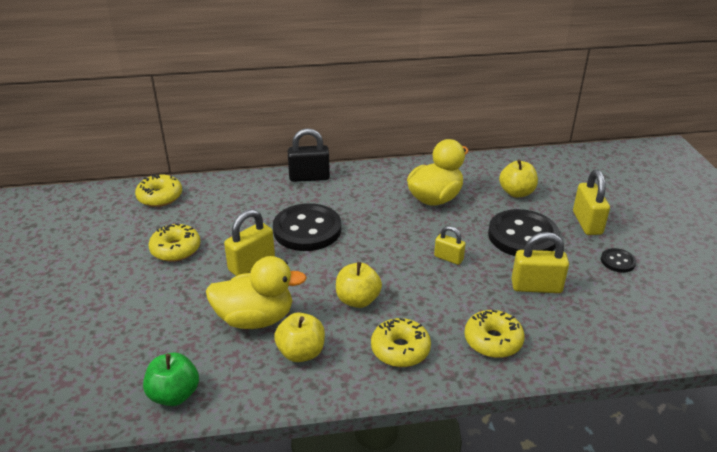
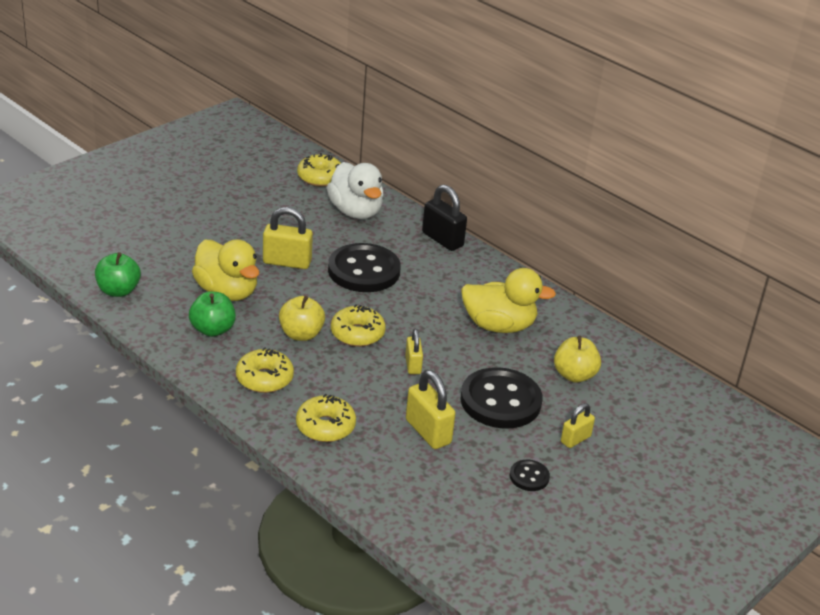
camera: 50 degrees right, 0 degrees up
(176, 249) = (264, 217): yellow donut -> yellow donut (357, 334)
(227, 200) = (355, 212): none -> white duck
(301, 352) = (212, 330): yellow apple -> green apple
(587, 223) = (575, 439): yellow padlock -> yellow padlock, size x0.61

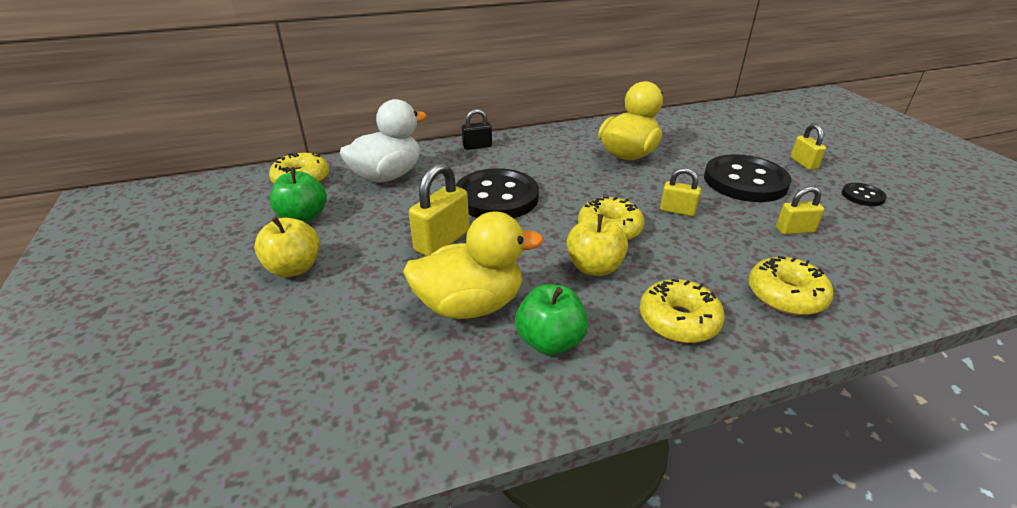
camera: 60 degrees left, 0 degrees up
(118, 291) = (385, 428): green apple -> green apple (303, 217)
(355, 212) = (387, 176): white duck -> white duck turned 45 degrees counterclockwise
(428, 432) = (794, 230): yellow padlock -> yellow padlock, size x0.61
(442, 239) = (477, 146): black padlock -> black padlock, size x0.61
(574, 375) = (711, 142): yellow apple -> yellow apple (294, 268)

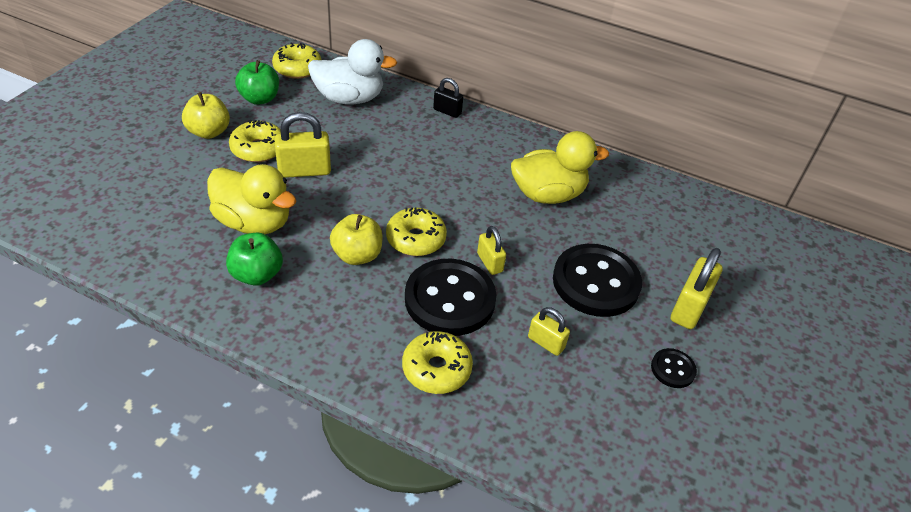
camera: 40 degrees right, 10 degrees up
(496, 197) = (388, 163): black button -> black button (450, 299)
(678, 320) = (341, 324): yellow donut -> yellow donut (258, 149)
(803, 163) = (689, 308): yellow padlock -> yellow padlock, size x1.64

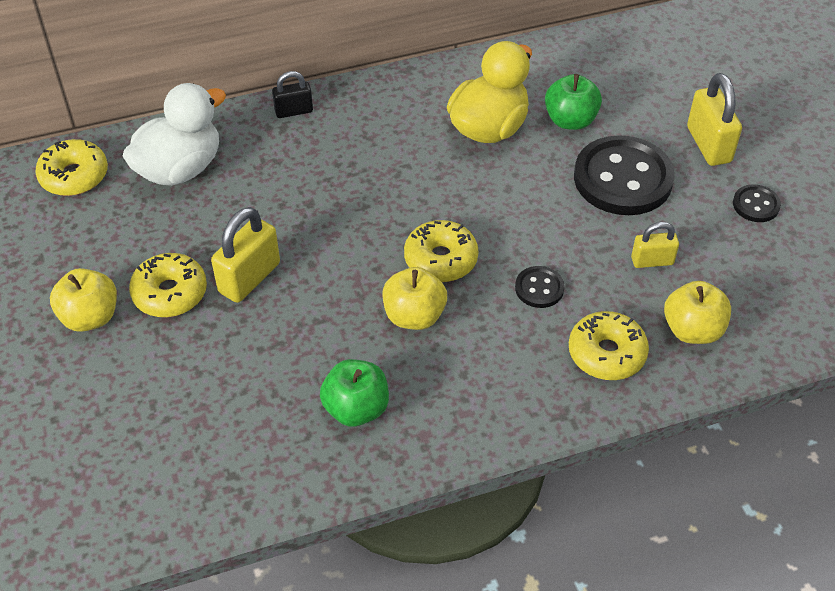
camera: 40 degrees left, 5 degrees up
(254, 222) = (279, 366): yellow duck -> none
(260, 99) = (87, 240): green apple -> green apple (570, 120)
(450, 299) = (539, 288): black button -> black button, size x0.46
(489, 262) = (526, 230): yellow padlock -> none
(513, 404) = (692, 330): none -> yellow apple

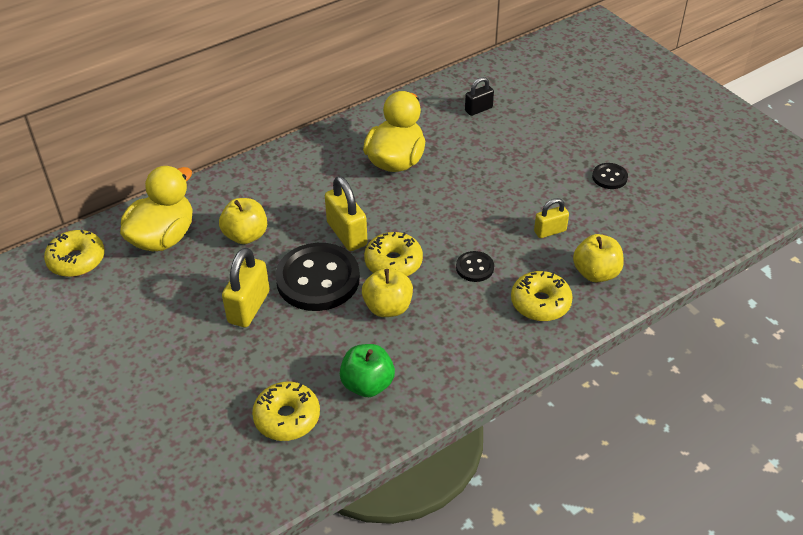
camera: 15 degrees left, 5 degrees down
(90, 317) = (129, 364): yellow apple -> yellow apple (246, 235)
(170, 293) = (188, 332): yellow donut -> yellow donut (287, 417)
(180, 169) = (163, 237): white duck -> yellow duck
(294, 111) = (240, 177): black padlock -> black padlock (478, 109)
(570, 120) = (455, 144): green apple -> none
(623, 179) = (508, 178): black button -> black button (318, 279)
(709, 145) = (561, 142): yellow padlock -> yellow padlock (347, 234)

